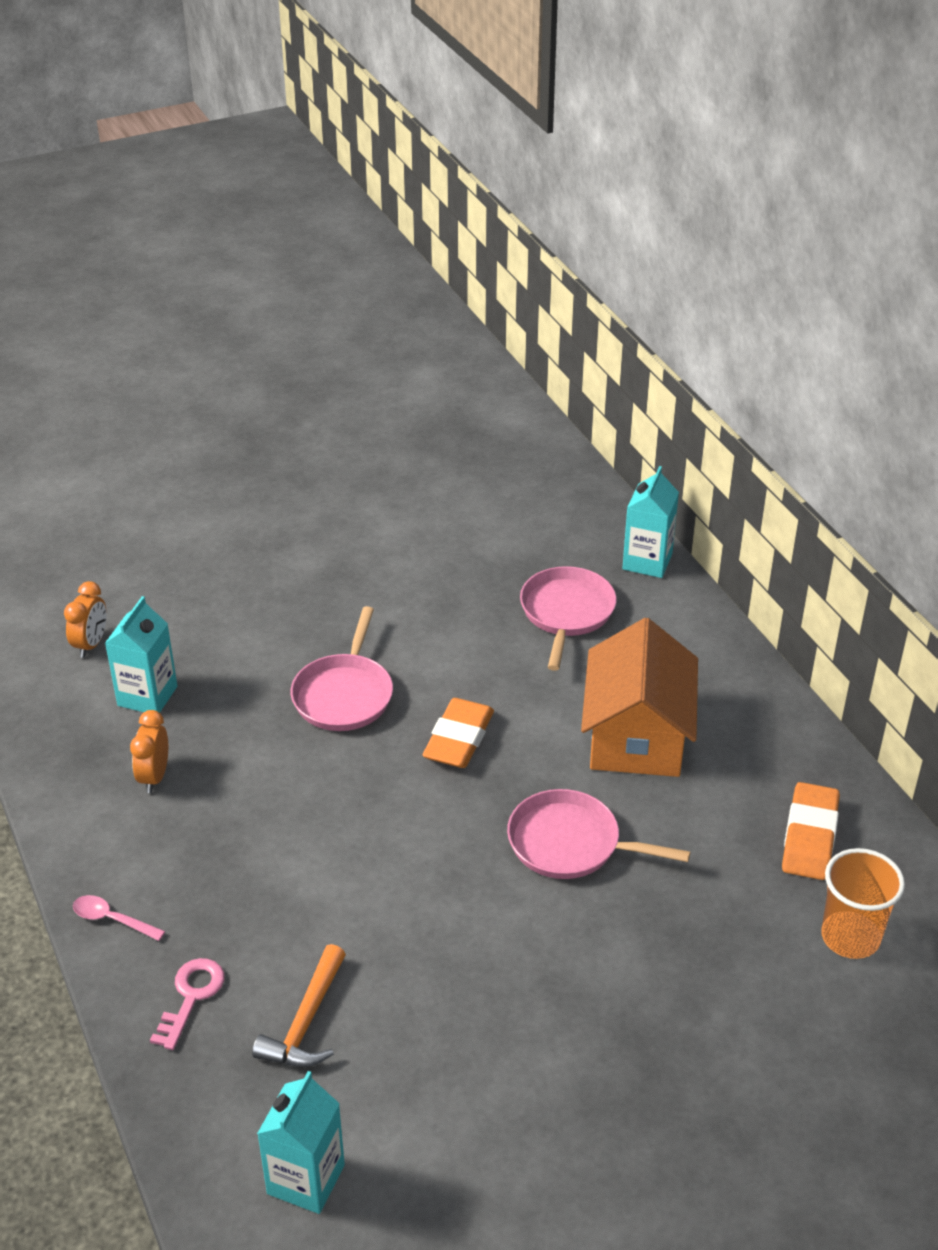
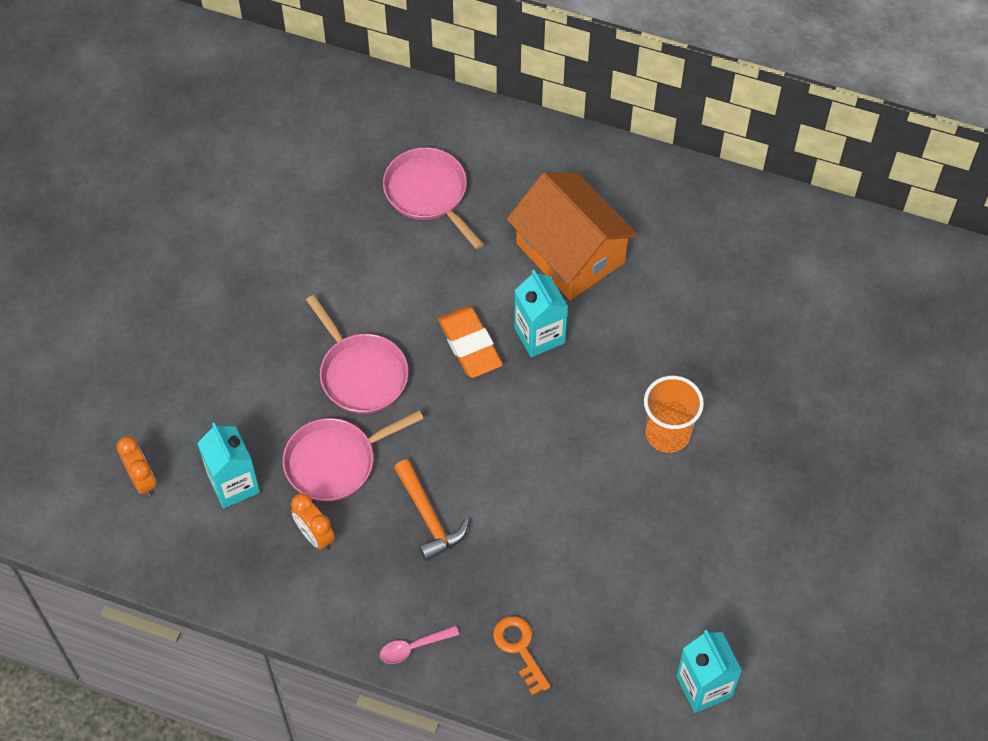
camera: 45 degrees left, 20 degrees up
(191, 997) = (519, 649): pink key -> orange key
(306, 1022) = (599, 603): orange hammer -> orange hammer (428, 517)
(570, 843) = (614, 361): pink pan -> pink pan (335, 461)
(647, 561) = (434, 109): turquoise carton -> turquoise carton (539, 335)
(810, 837) = (735, 243): orange eraser -> none
(850, 937) = (817, 292): orange cup -> orange cup (667, 433)

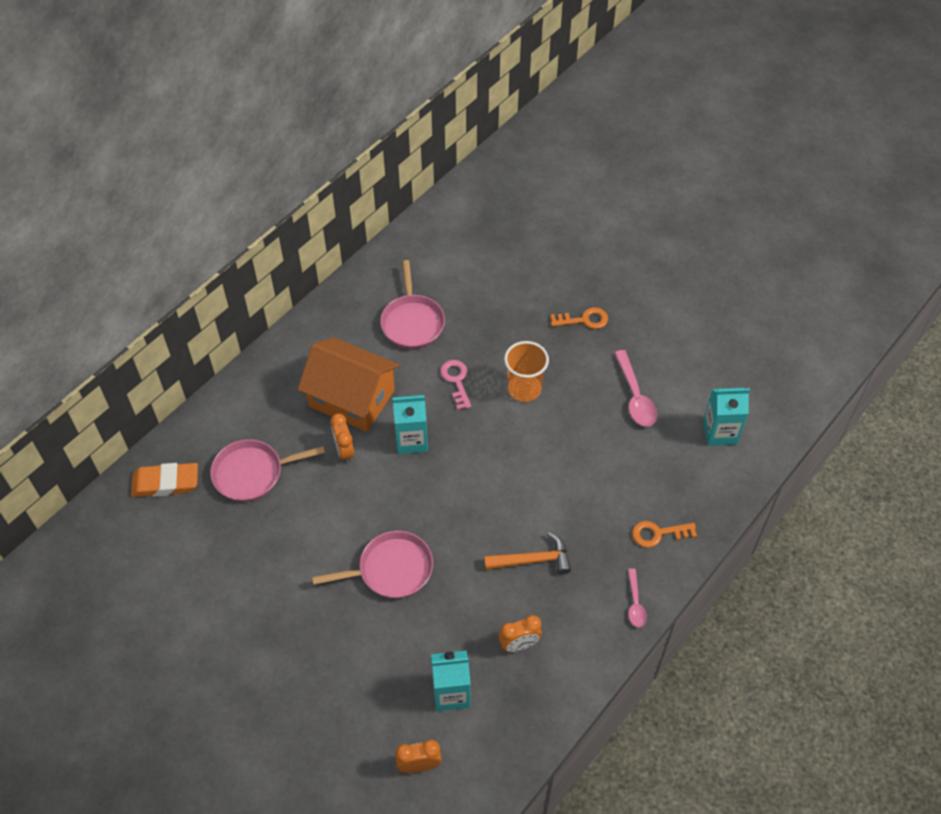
camera: 70 degrees left, 5 degrees down
(335, 461) = (461, 611): pink pan -> pink pan (412, 322)
(469, 345) = (400, 488): orange eraser -> orange eraser (165, 483)
(495, 272) = (344, 451): none -> orange clock
(570, 253) = (352, 398): orange house -> orange house turned 45 degrees clockwise
(645, 354) = (456, 381): none -> pink key
(715, 567) = (635, 396): none -> pink spoon
(810, 471) = (584, 320): none -> orange key

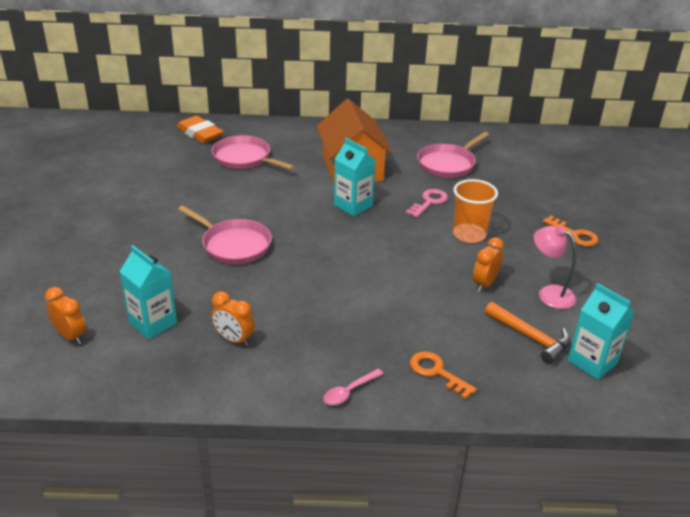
camera: 50 degrees right, 20 degrees down
(344, 451) = (307, 183): orange clock -> orange clock (484, 284)
(533, 560) = (322, 310): orange hammer -> orange hammer (530, 337)
(635, 396) = (549, 293): pink spoon -> pink lamp

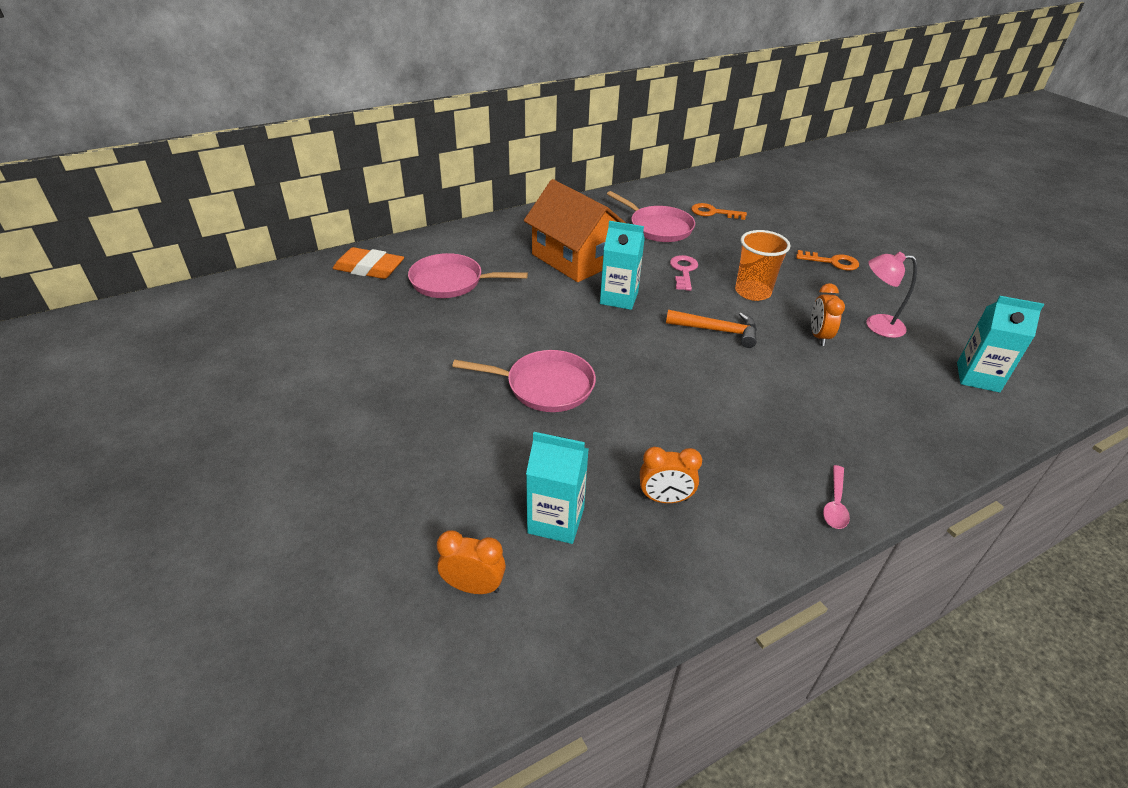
camera: 30 degrees left, 5 degrees up
(437, 372) = (881, 444): orange key -> orange key (713, 212)
(448, 164) = (658, 227): pink pan -> pink pan turned 60 degrees counterclockwise
(530, 337) = (910, 374): orange hammer -> orange hammer (717, 331)

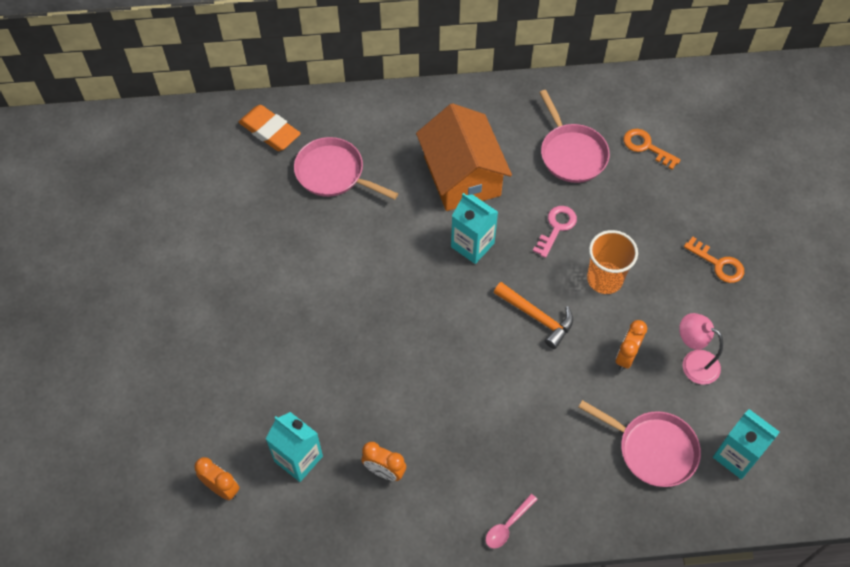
camera: 25 degrees right, 20 degrees up
(545, 386) = (353, 329): pink pan -> pink pan (653, 449)

